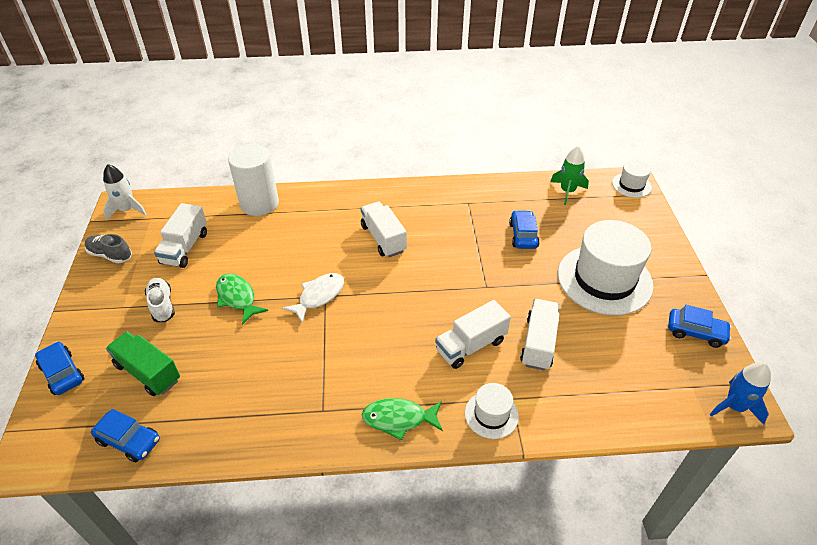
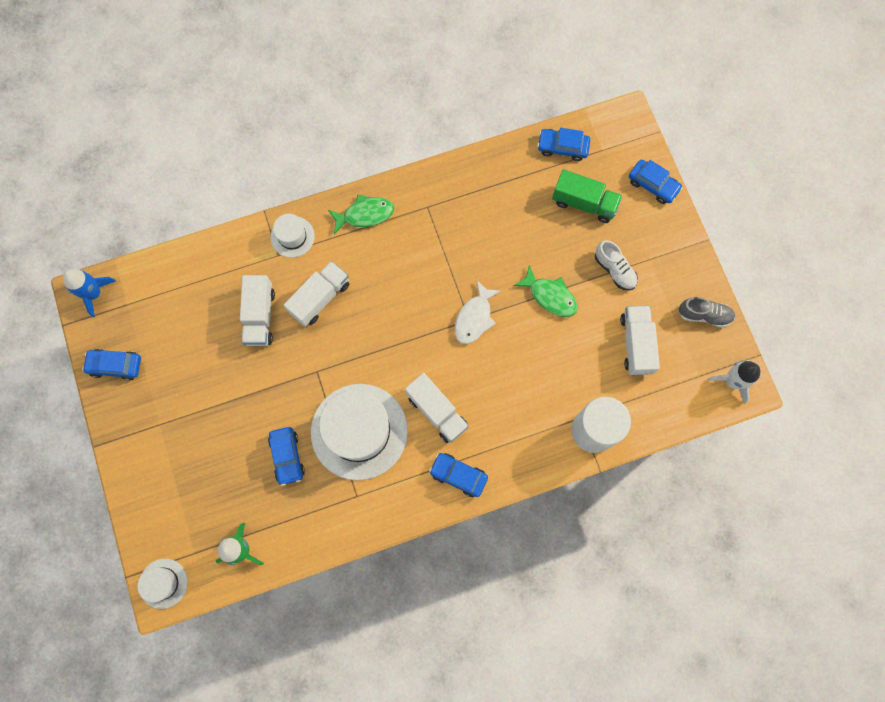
camera: 165 degrees right, 30 degrees up
(381, 199) = (458, 475): none -> blue car
(604, 279) = (199, 412): white hat -> white hat (359, 431)

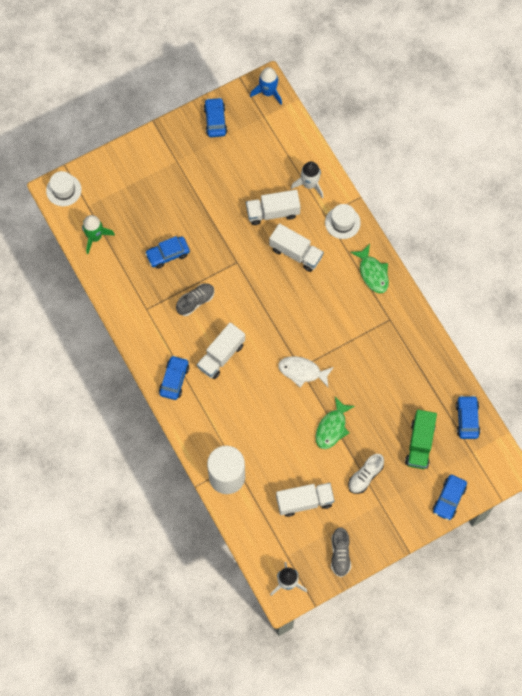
camera: 80 degrees right, 5 degrees down
(233, 266) = (309, 184): none -> white rocket
(359, 431) = (195, 301): white hat -> grey shoe

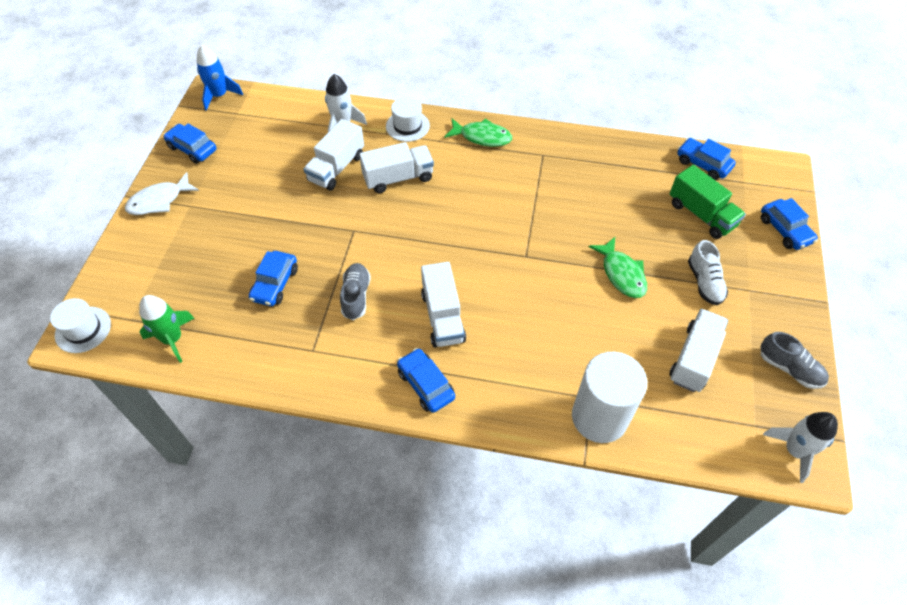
camera: 50 degrees left, 15 degrees down
(302, 371) = (532, 257): white fish -> white fish (159, 201)

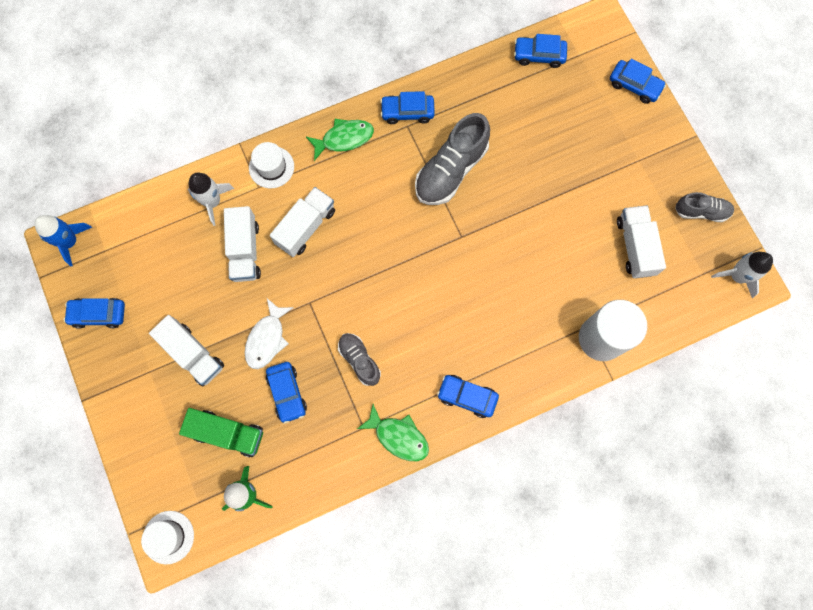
camera: 35 degrees left, 20 degrees up
(159, 201) = (119, 384): white fish -> white fish (267, 339)
(442, 317) = (438, 333): white truck -> white truck (193, 354)
(551, 146) = (407, 112): none -> blue car
(555, 204) = (451, 170): none -> grey shoe
(621, 274) = (542, 205): green fish -> green fish (398, 436)
(701, 214) = (566, 109): green truck -> green truck (228, 433)
(704, 282) = (605, 174): white shoe -> none

